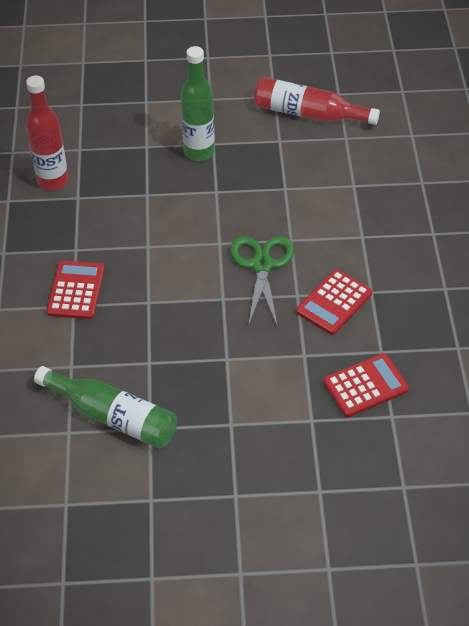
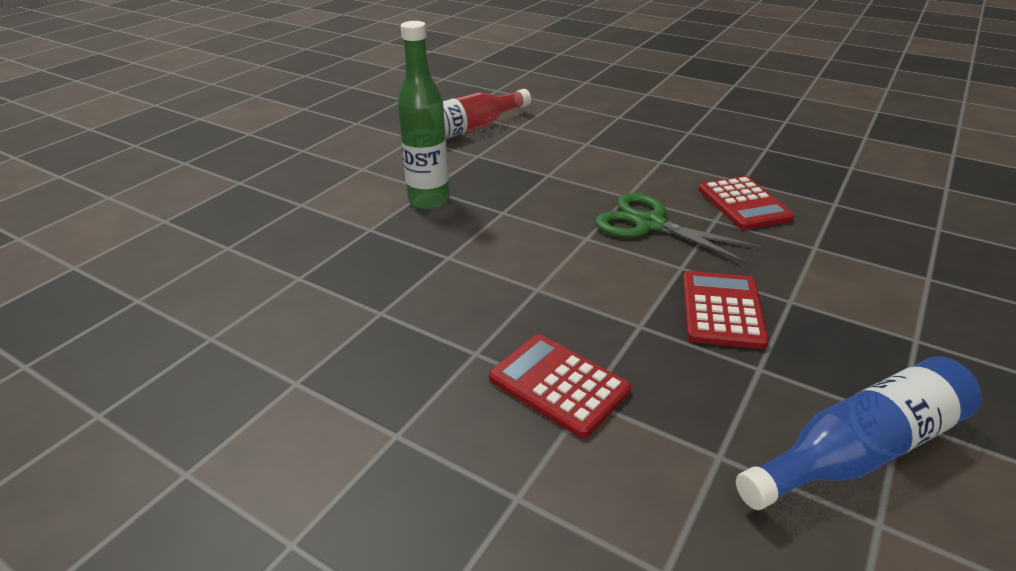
camera: 55 degrees left, 15 degrees down
(53, 181) = (321, 322): red bottle -> none
(113, 416) = (860, 450): green bottle -> blue bottle
(365, 386) = (884, 228): red calculator -> red calculator (722, 310)

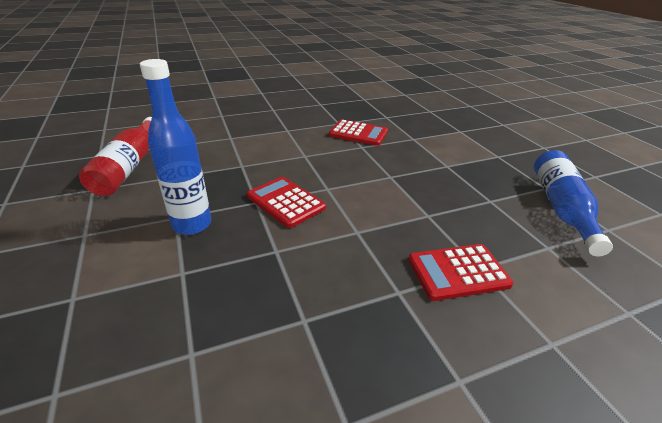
camera: 55 degrees left, 0 degrees up
(429, 201) = (192, 225): green bottle -> blue bottle
(649, 224) = (341, 164): green scissors -> none
(722, 310) = (437, 186): red calculator -> red calculator (285, 202)

